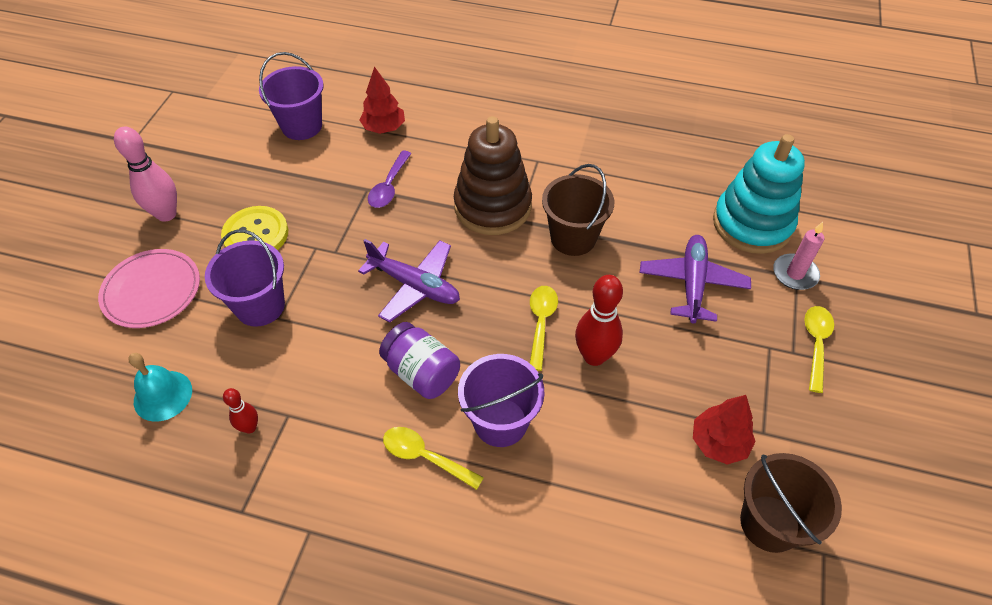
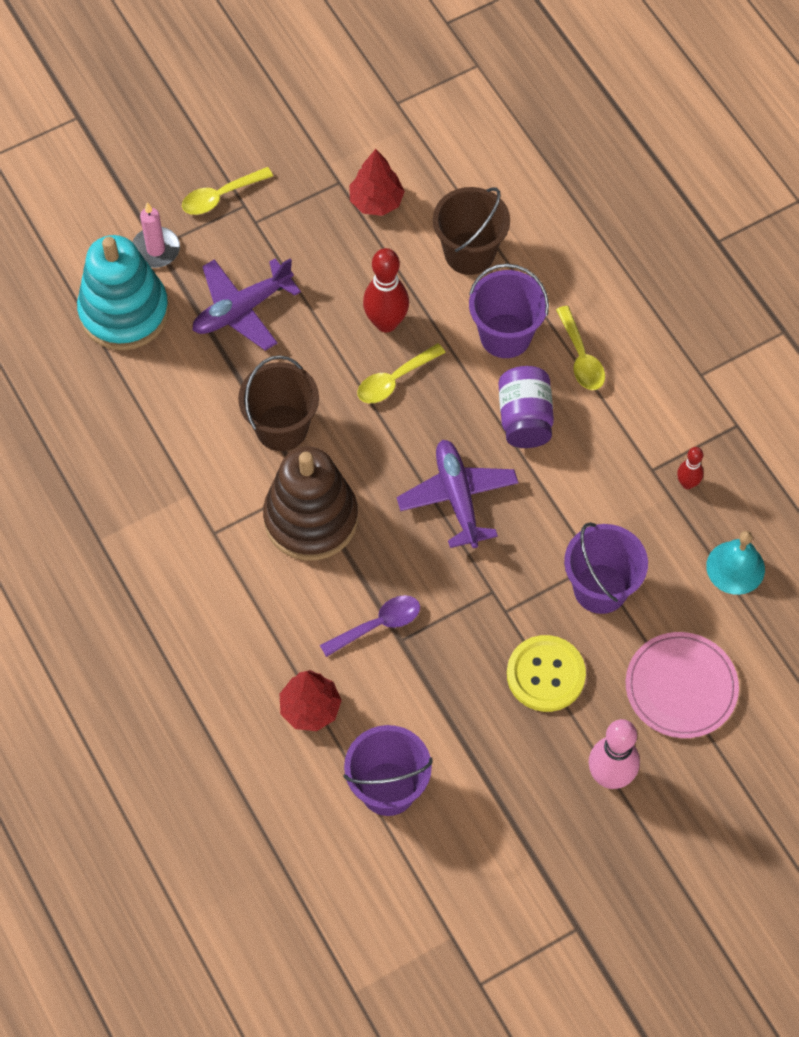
camera: 135 degrees left, 10 degrees up
(769, 523) = (407, 140): brown bucket -> brown bucket (469, 253)

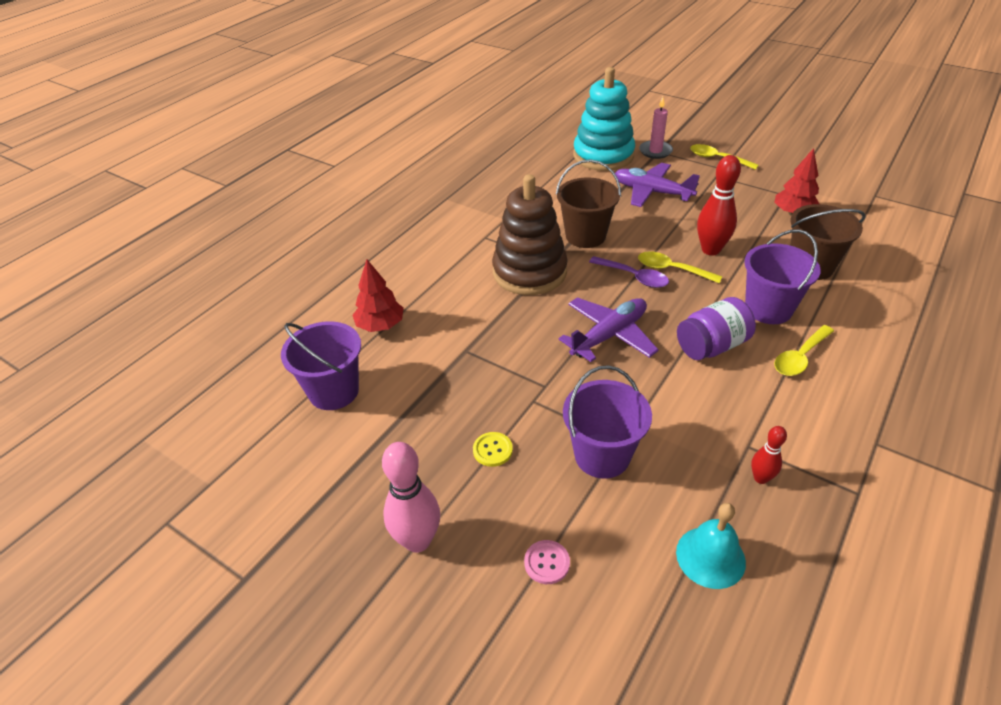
camera: 65 degrees right, 20 degrees down
(378, 625) = (470, 334): purple spoon -> purple spoon (634, 277)
(545, 674) = (492, 450): yellow button -> yellow button, size x0.51
(681, 687) = (547, 563): pink plate -> pink button

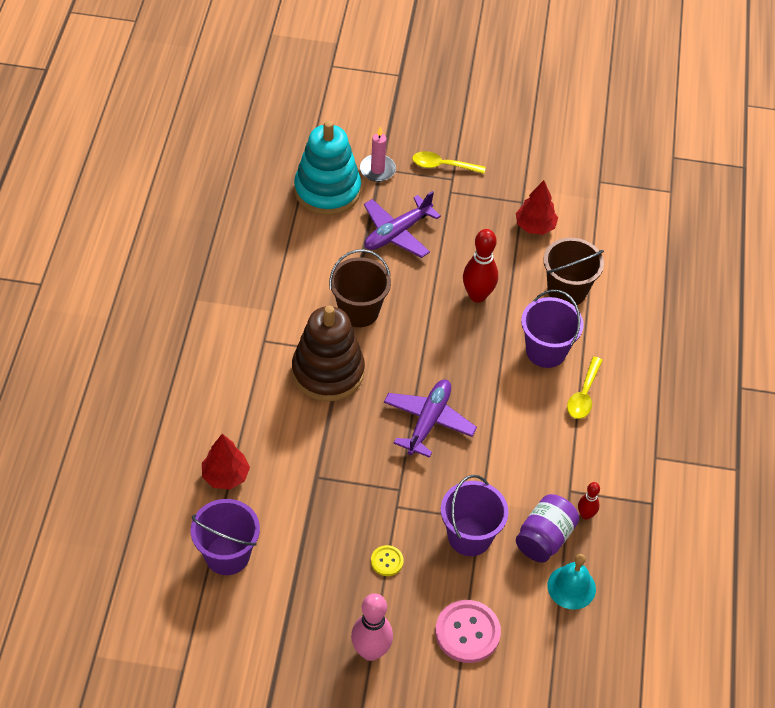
camera: 30 degrees left, 10 degrees up
(547, 563) = (467, 632): pink button -> pink button, size x1.94
(634, 277) = (423, 349): purple spoon -> none
(652, 192) = (397, 233): purple plane -> purple plane turned 45 degrees counterclockwise
(672, 269) = (452, 330): yellow spoon -> none
(712, 346) = (514, 405): purple jar -> purple jar (544, 538)

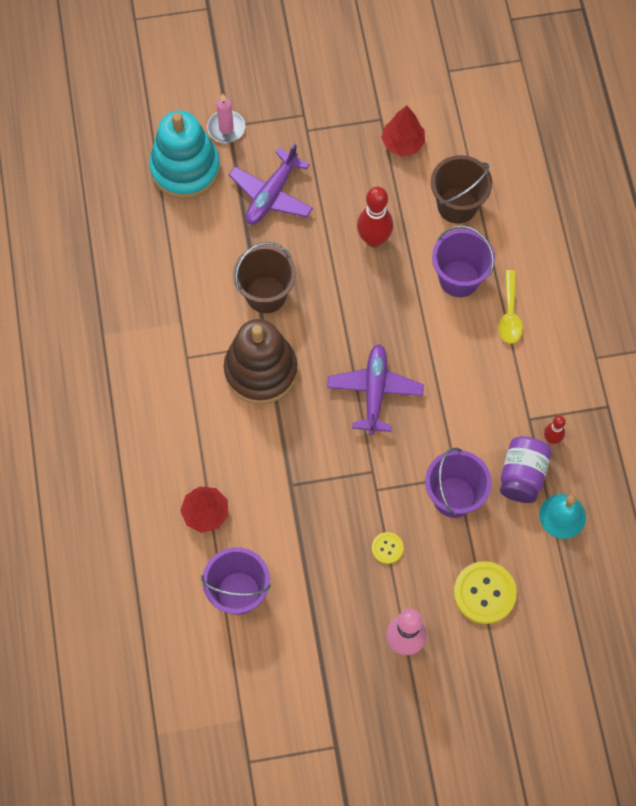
camera: 15 degrees left, 15 degrees up
(442, 166) = (289, 102): yellow spoon -> none
(467, 632) = (484, 593): pink button -> yellow button

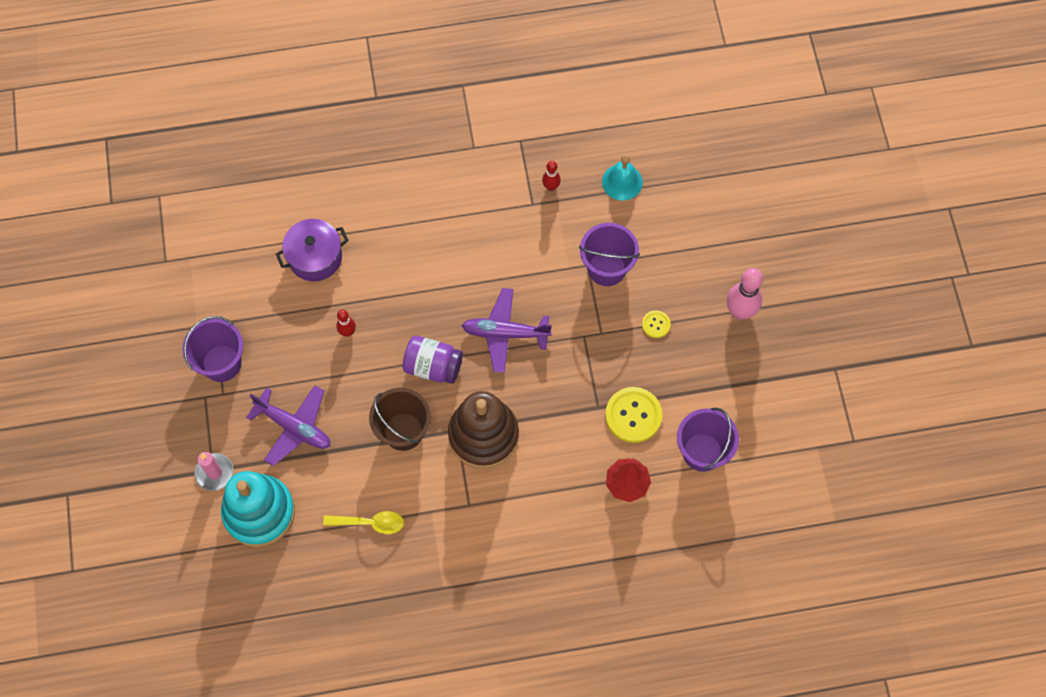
camera: 90 degrees left, 0 degrees up
(374, 239) = (347, 332): red bowling pin -> red bowling pin, size x0.55
(403, 143) = (244, 304): red tree -> none
(457, 205) = (315, 257): brown bucket -> purple pot
(459, 278) = (392, 258): purple bucket -> purple bucket (221, 363)
(484, 593) = (693, 246): yellow button -> yellow button (633, 415)
(509, 314) = (429, 216): yellow spoon -> yellow spoon (370, 523)
(522, 475) = (585, 212): purple jar -> purple jar (433, 366)

